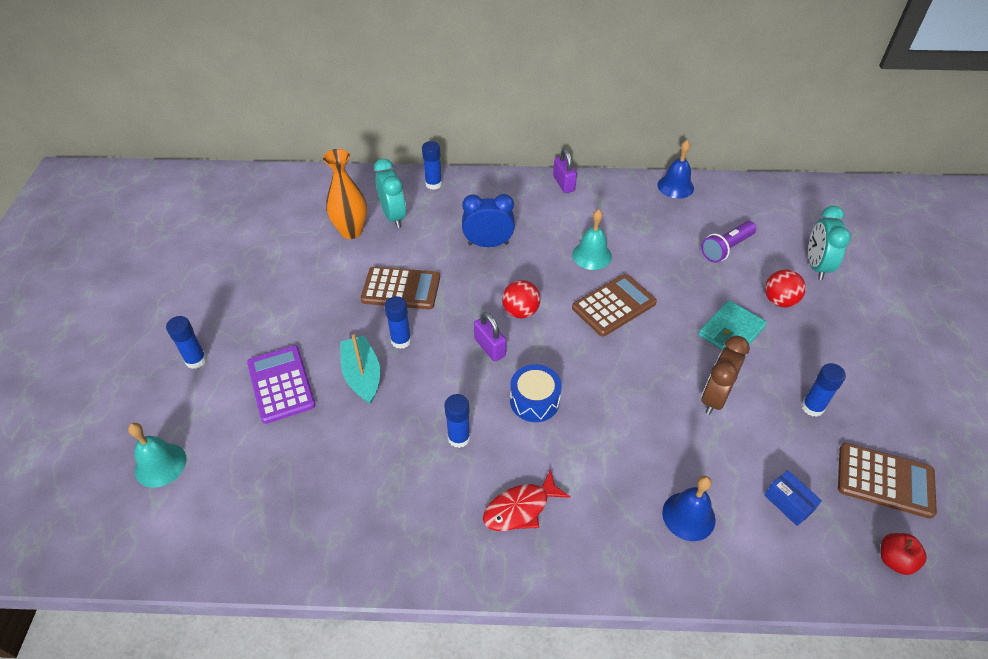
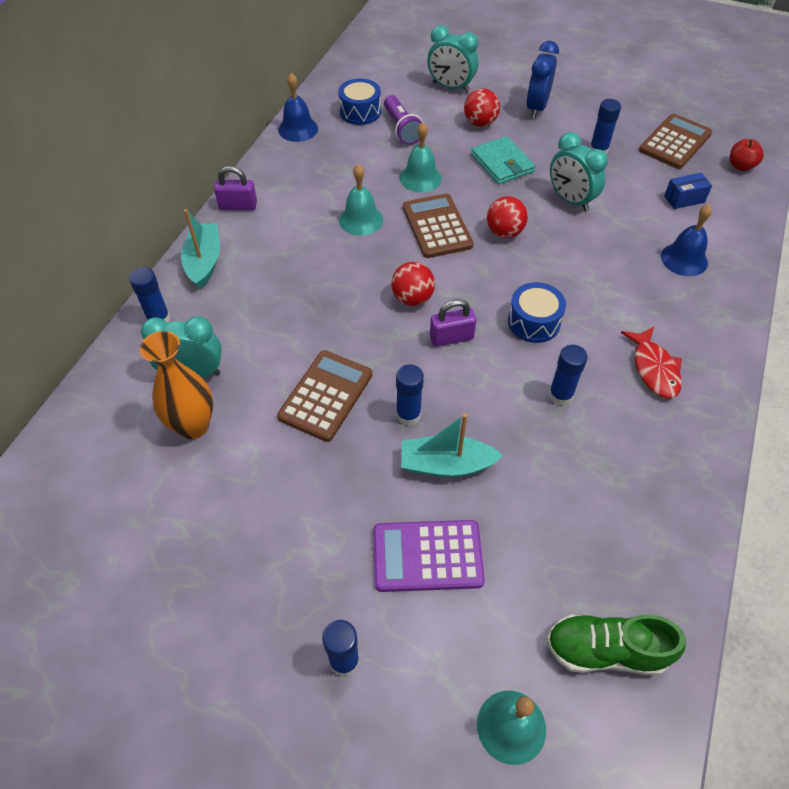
camera: 70 degrees left, 5 degrees up
(224, 515) = (606, 651): none -> green shoe
(488, 244) = (296, 296): blue clock -> blue clock (536, 108)
(497, 186) = (204, 262): none -> turquoise boat
(636, 354) = (504, 232): none -> red ball
(669, 278) = (420, 178): none -> turquoise bell
(715, 397) = (570, 200): brown clock -> turquoise clock
(727, 216) = (360, 112): none -> blue drum

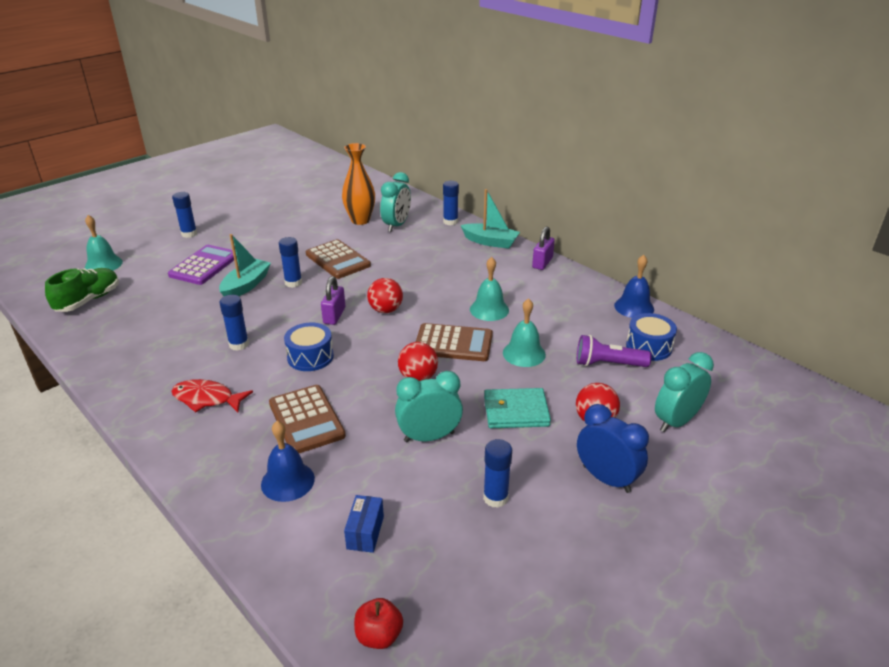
camera: 115 degrees right, 20 degrees down
(675, 142) = (469, 586): brown calculator -> brown calculator (306, 419)

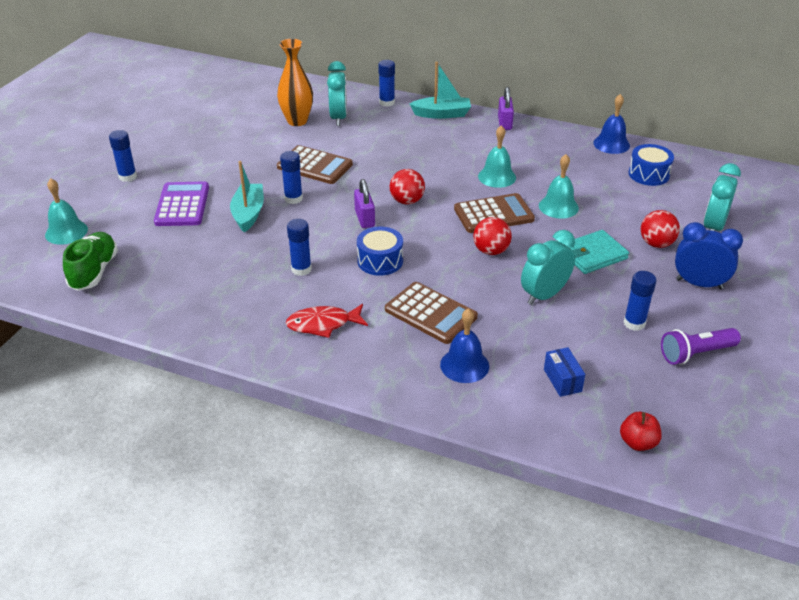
camera: 25 degrees left, 5 degrees up
(608, 364) = (630, 197): purple flashlight -> purple flashlight (696, 354)

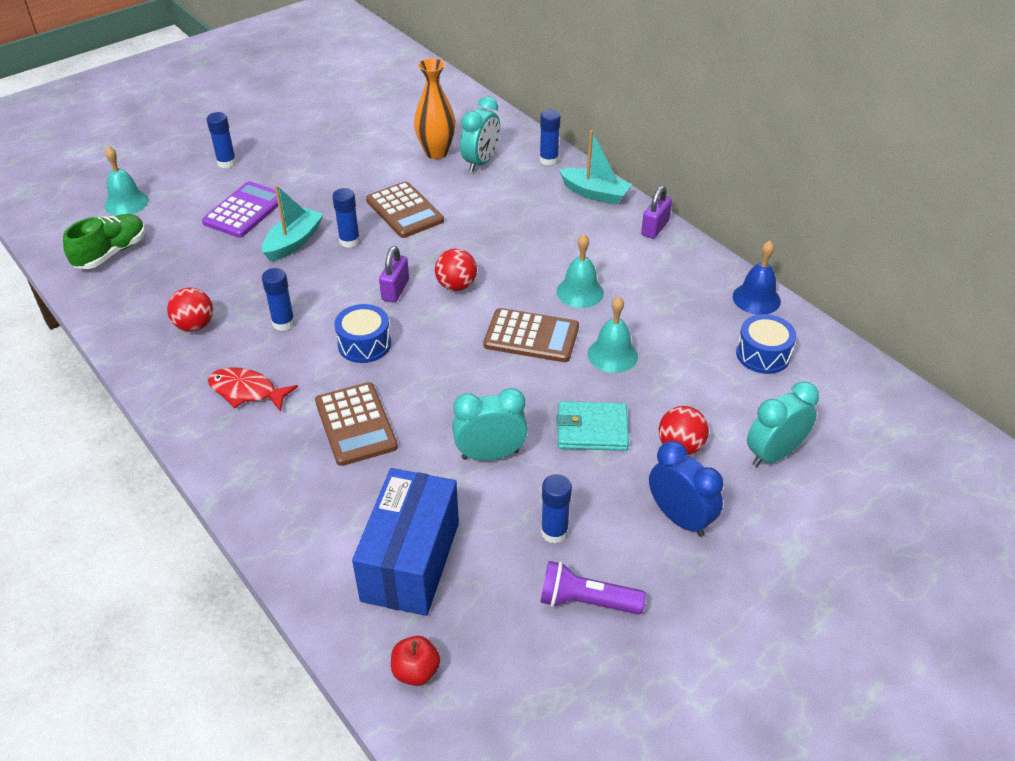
camera: 30 degrees right, 5 degrees up
(464, 365) = (332, 497): blue bell -> none
(491, 251) = (485, 379): red ball -> red ball (195, 325)
(562, 380) = (410, 561): blue box -> blue box, size x2.35

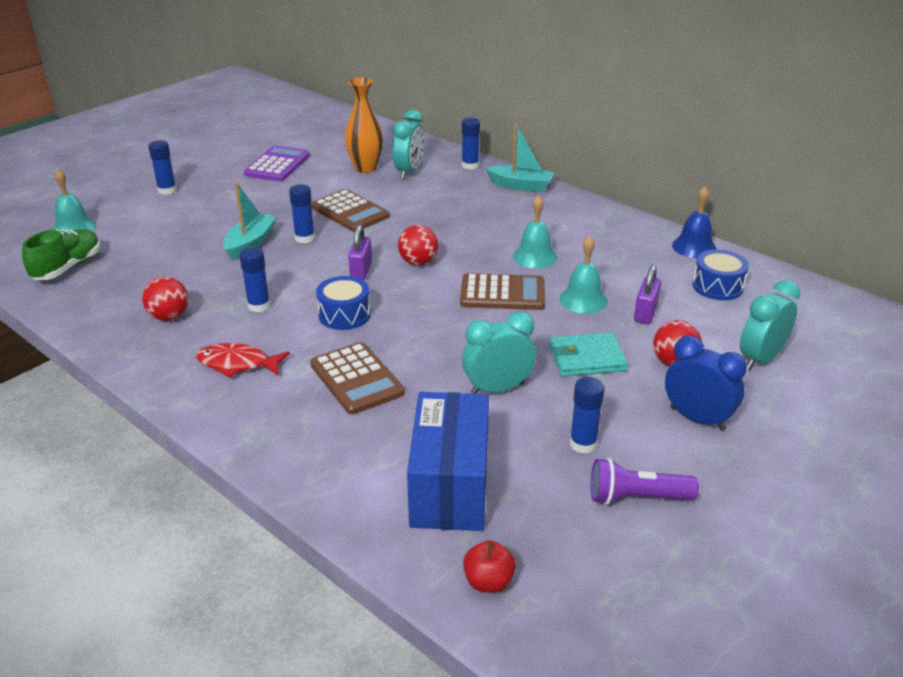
camera: 10 degrees left, 10 degrees down
(245, 210) = (195, 224): purple calculator -> purple calculator (277, 165)
(655, 228) = (583, 205): purple padlock -> purple padlock (645, 313)

